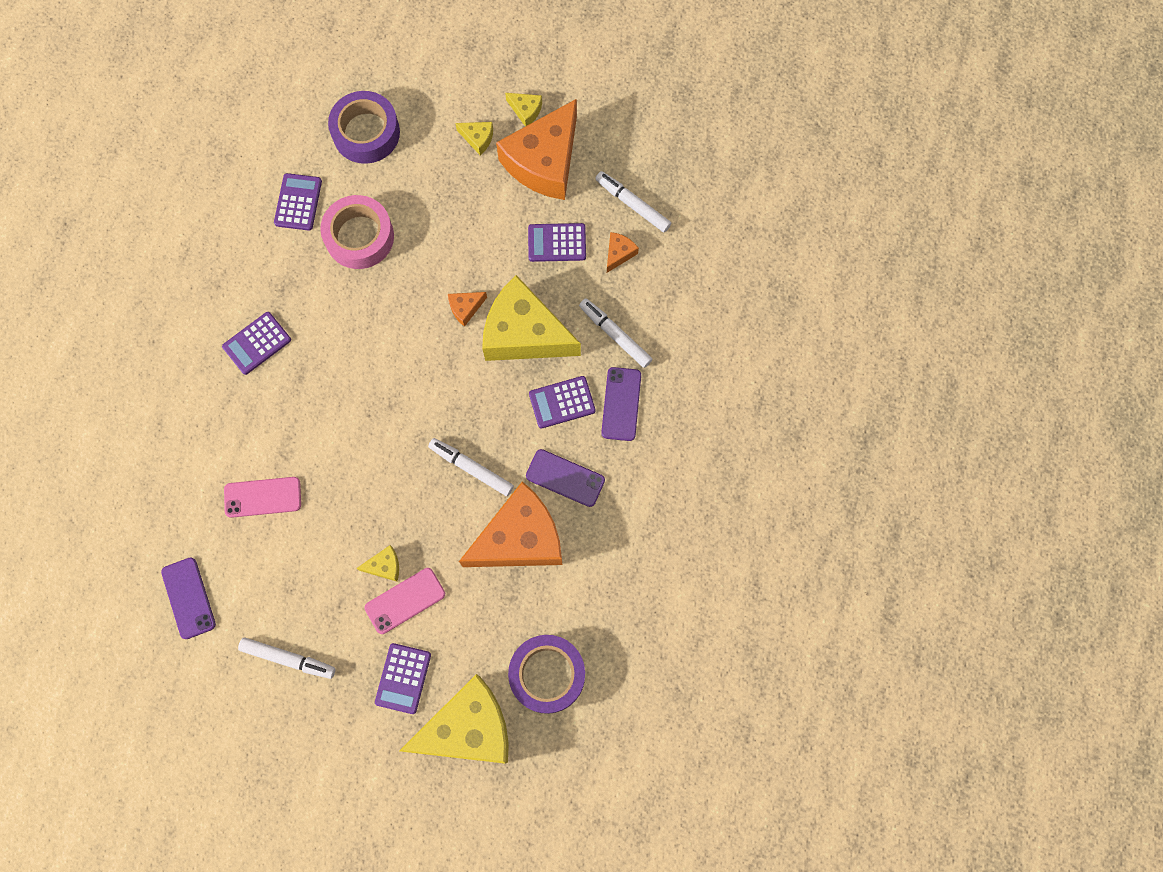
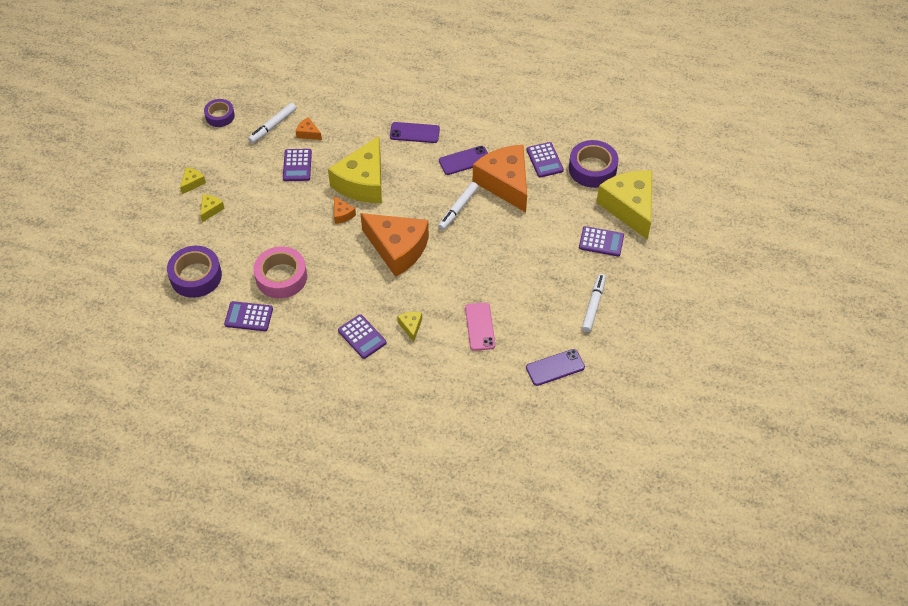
camera: 90 degrees left, 20 degrees down
(384, 566) = (527, 254): yellow cheese -> yellow cheese (411, 326)
(405, 600) = (549, 242): pink phone -> none
(544, 162) = (234, 172): orange cheese -> orange cheese (397, 249)
(562, 402) = (412, 162): purple calculator -> purple calculator (544, 160)
(565, 478) = (464, 160): purple phone -> purple phone turned 45 degrees clockwise
(615, 335) = (367, 135): white marker -> none
(651, 132) = (220, 116): none -> purple tape

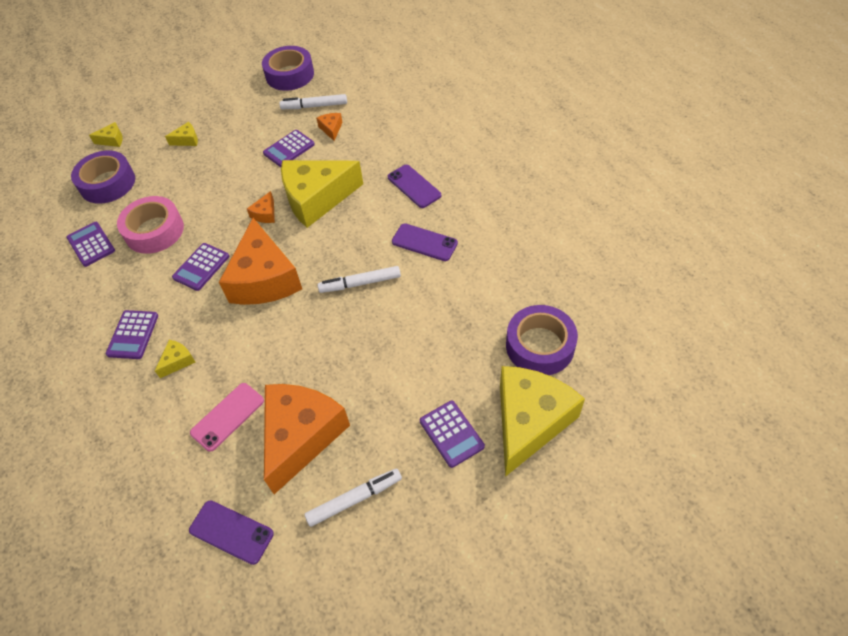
camera: 50 degrees right, 0 degrees up
(192, 183) = (204, 111): yellow cheese -> yellow cheese (112, 140)
(220, 116) = (290, 75): purple tape -> purple tape, size x1.60
(505, 183) = (434, 292): orange cheese -> orange cheese (301, 436)
(544, 160) = (500, 299): purple calculator -> purple calculator (201, 267)

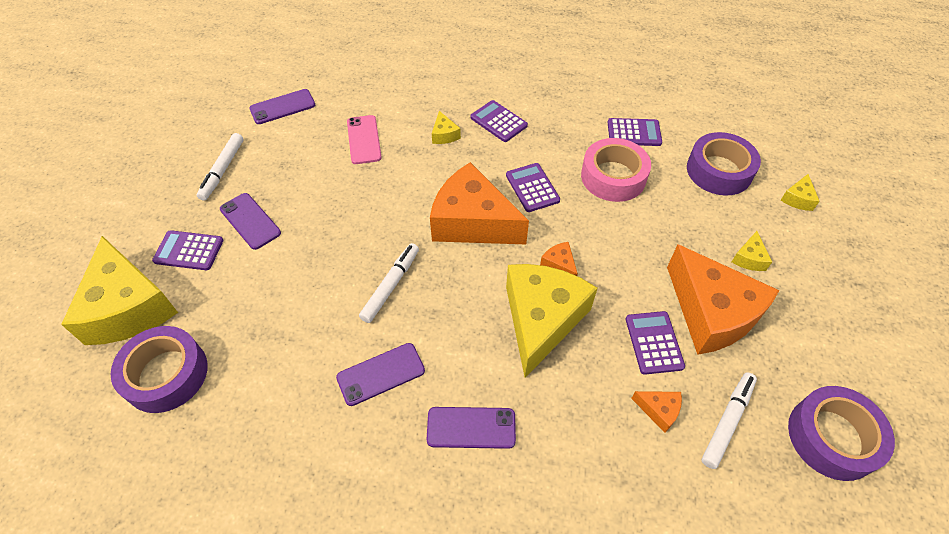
camera: 125 degrees right, 0 degrees up
(301, 436) = (300, 168): orange cheese -> orange cheese (711, 313)
(386, 419) = (250, 221): none -> purple phone

